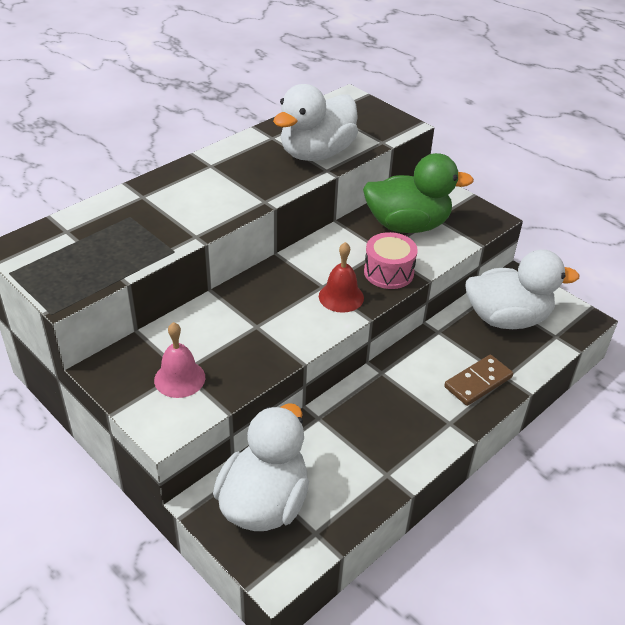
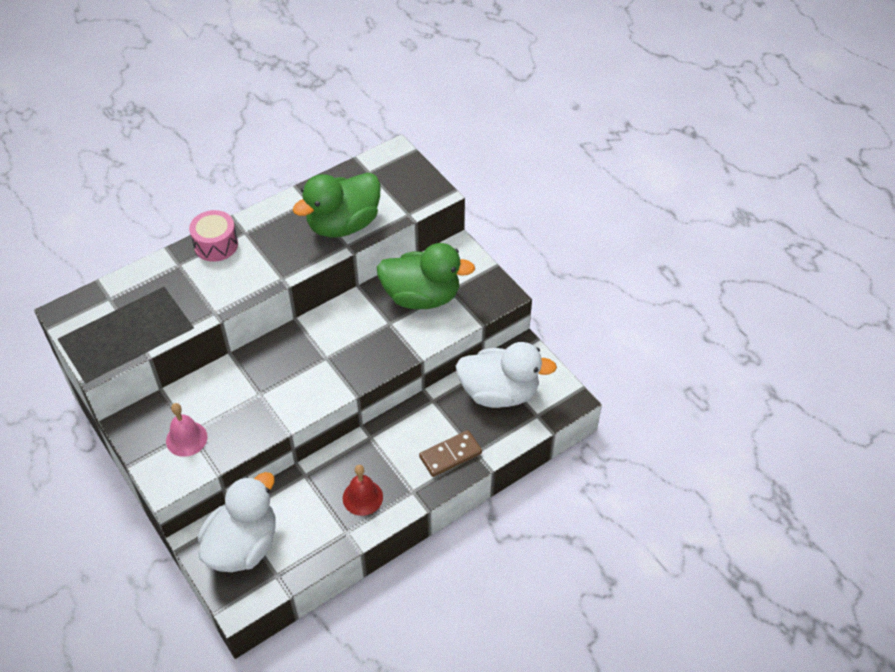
camera: 10 degrees right, 10 degrees up
(316, 153) = (343, 224): white duck -> green duck
(341, 297) = (339, 370): red bell -> red bell (362, 497)
(388, 272) = (388, 348): pink drum -> pink drum (216, 245)

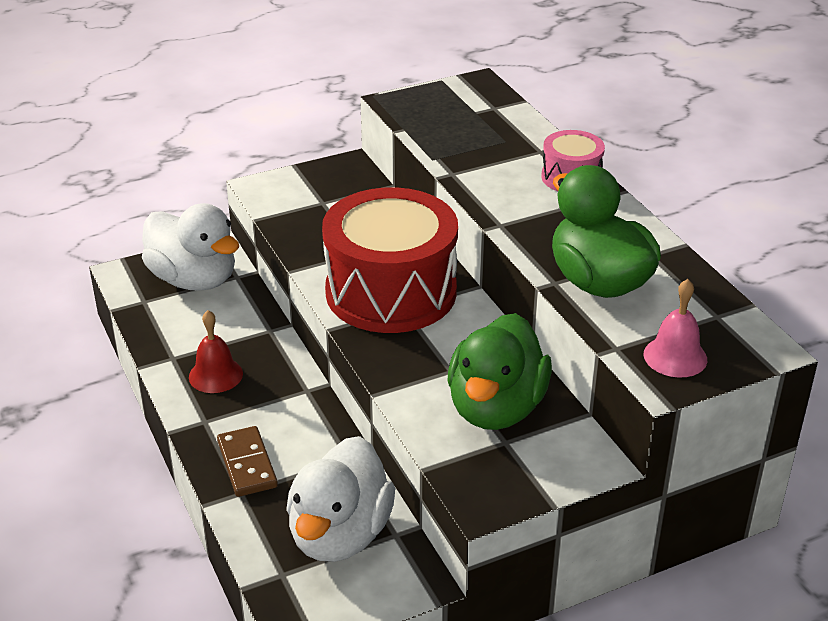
camera: 100 degrees right, 15 degrees down
(186, 438) = (314, 200): pink bell -> pink bell (675, 356)
(308, 367) = (391, 292): none -> red drum

